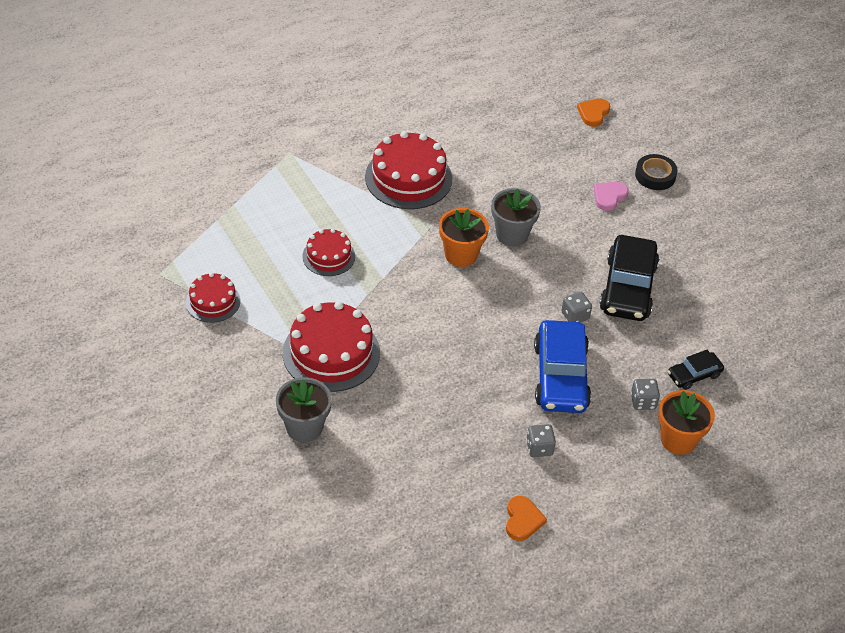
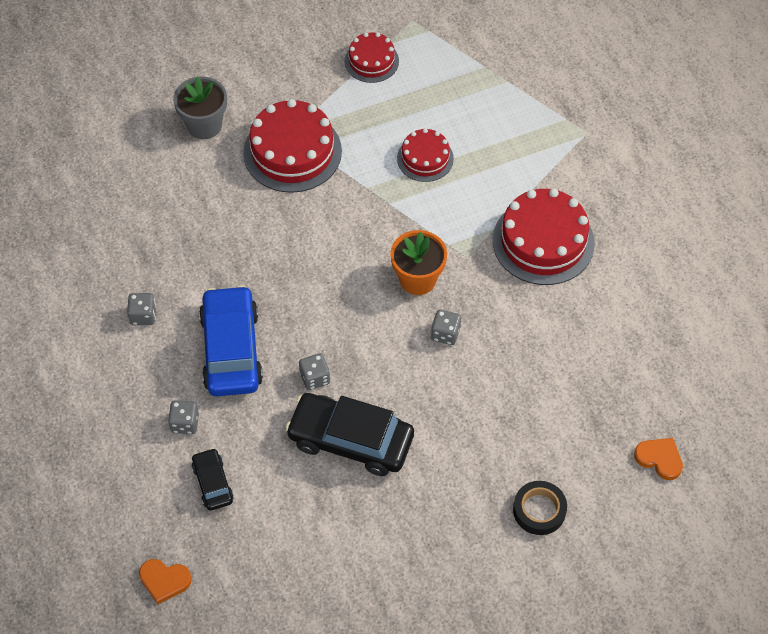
camera: 100 degrees right, 10 degrees up
(512, 234) = (445, 333): grey flower pot -> grey dice
(522, 520) = (62, 289): orange heart -> orange heart (164, 581)
(560, 376) = (231, 349): blue car -> blue car turned 75 degrees clockwise
(609, 196) = (503, 449): pink heart -> none
(678, 439) = (129, 447): orange flower pot -> none

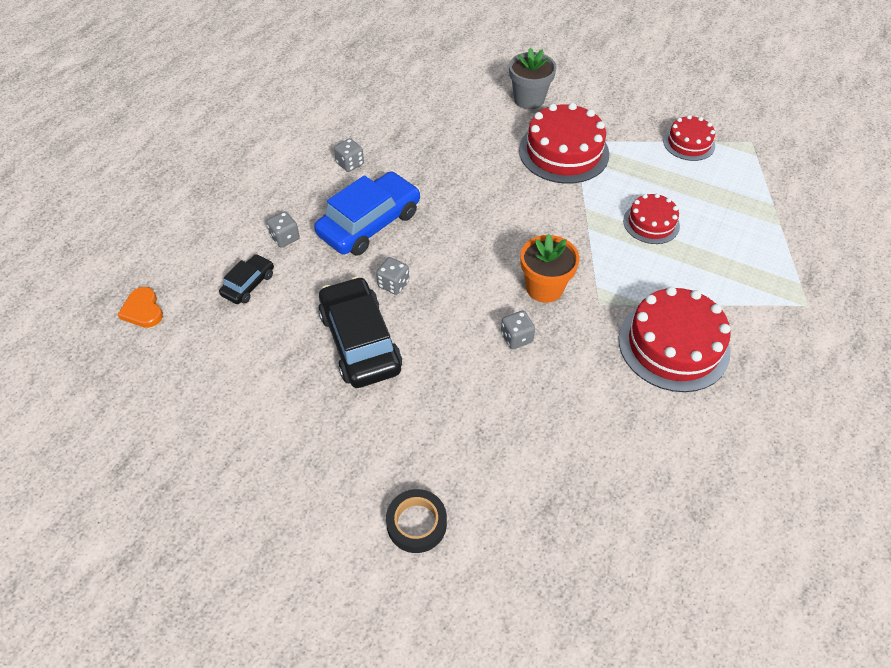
camera: 50 degrees right, 5 degrees down
(659, 459) = (564, 592): orange heart -> none

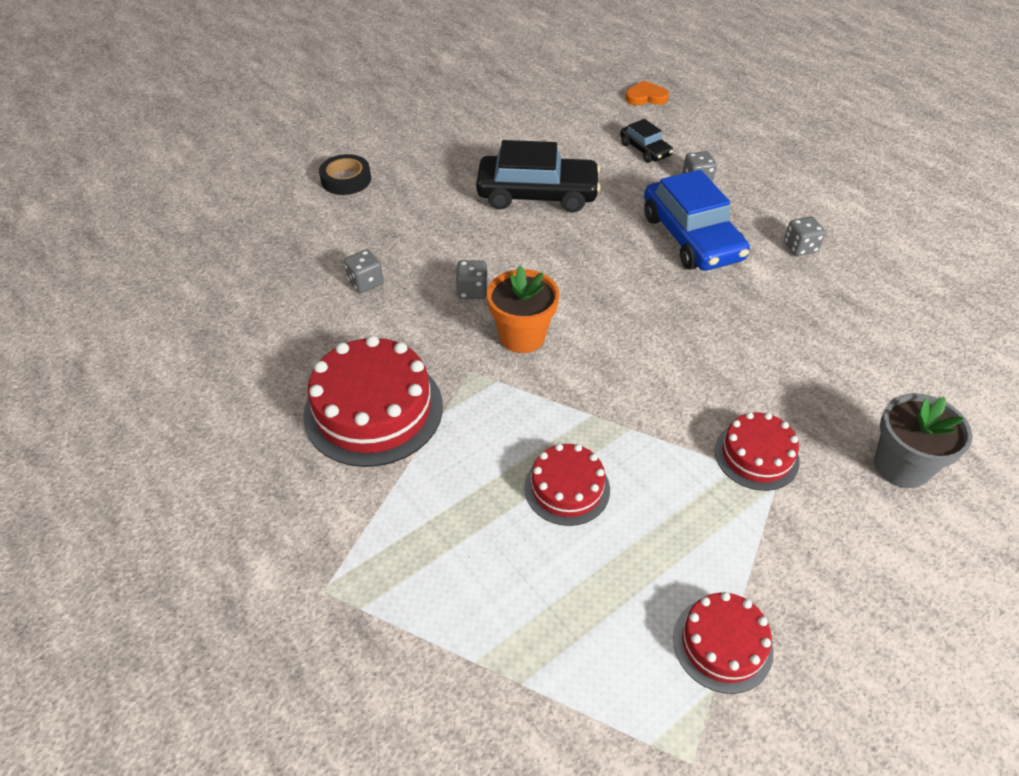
camera: 115 degrees right, 5 degrees down
(393, 284) = (594, 231): grey dice -> grey dice (365, 282)
(563, 152) = (756, 455): red cake -> red cake, size x0.57

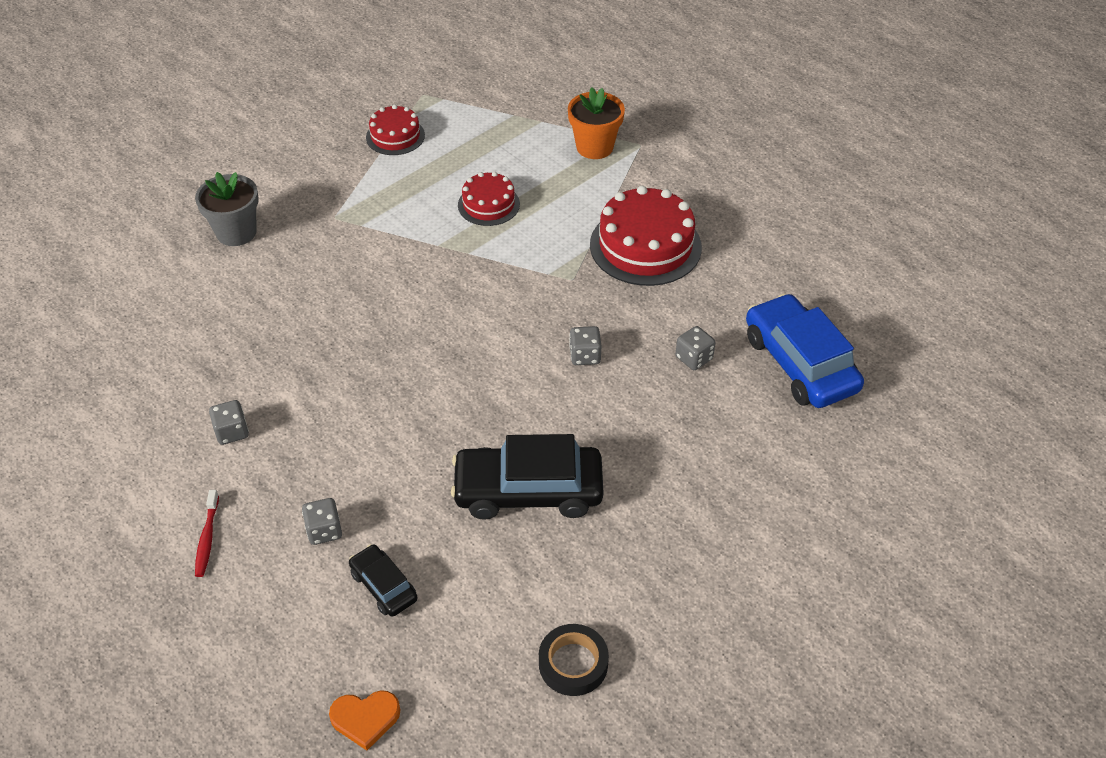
camera: 175 degrees right, 0 degrees up
(346, 180) = (771, 499): black tape -> black tape (573, 663)
(522, 336) = (531, 313): orange flower pot -> orange flower pot (594, 147)
(691, 237) = (351, 437): blue car -> blue car (800, 363)
(756, 455) = (344, 233): red cake -> none
(786, 180) = (207, 538): none -> red toothbrush

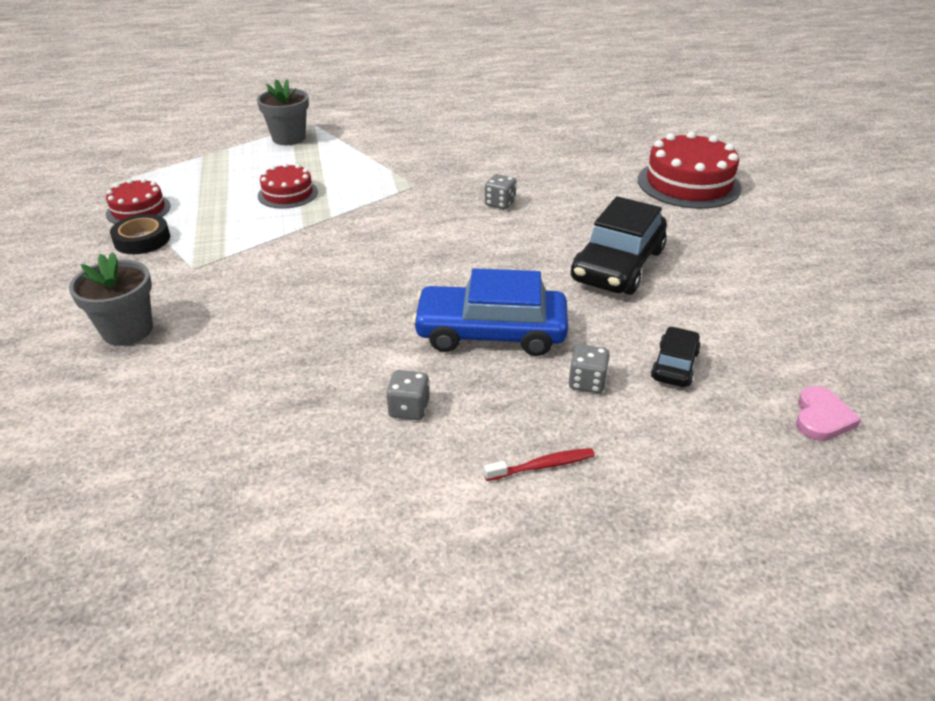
camera: 60 degrees left, 10 degrees down
(207, 538) = (542, 466): red toothbrush -> red toothbrush turned 45 degrees counterclockwise
(365, 718) = (821, 417): orange heart -> pink heart
(384, 586) = (674, 365): black car -> black car turned 120 degrees clockwise
(573, 663) = (801, 295): black tape -> black tape (142, 240)
(594, 147) = (289, 138): orange flower pot -> grey flower pot
(645, 246) = (416, 151): red cake -> red cake (688, 183)
(694, 358) = (543, 167): grey dice -> none
(800, 363) = (582, 137): blue car -> blue car (491, 332)

